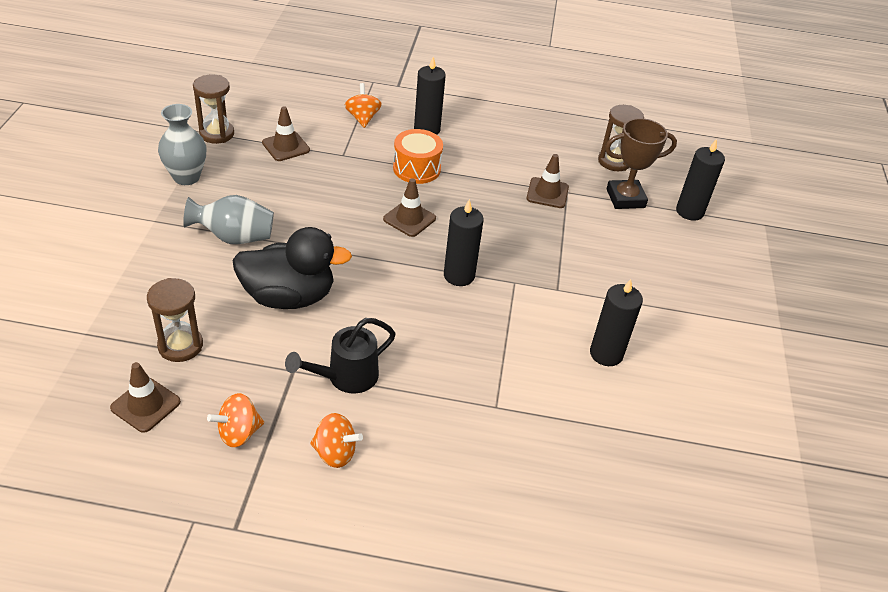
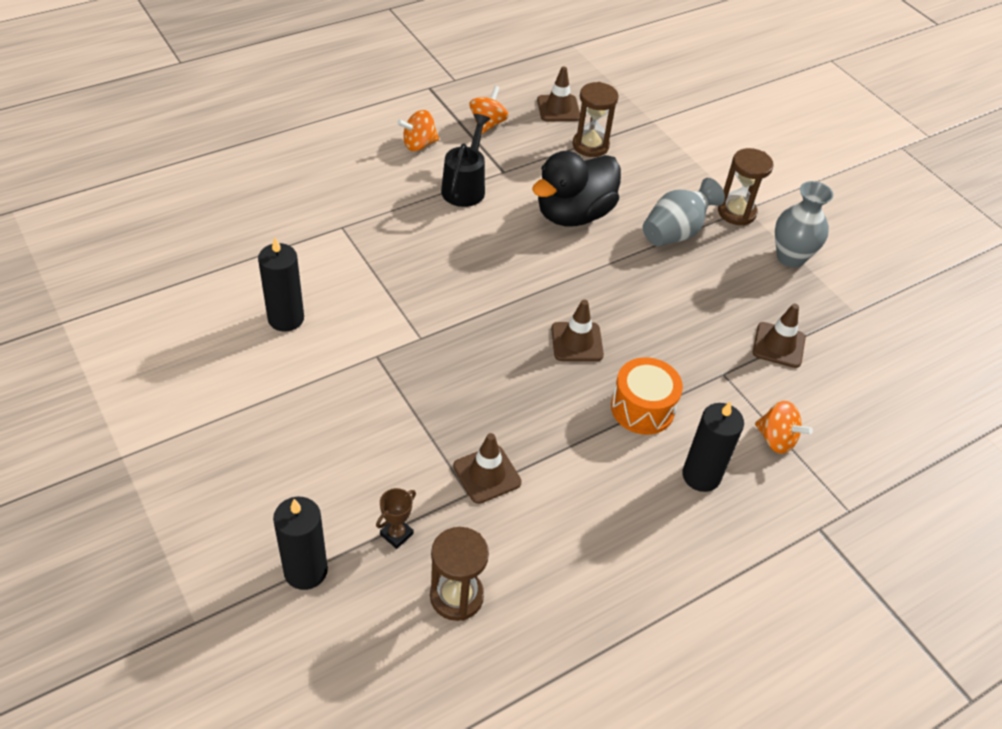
camera: 140 degrees right, 5 degrees up
(217, 134) = (847, 316): brown hourglass -> brown hourglass (736, 212)
(459, 275) = (473, 313): black candle -> none
(625, 198) = (396, 534): brown trophy -> brown trophy, size x0.50

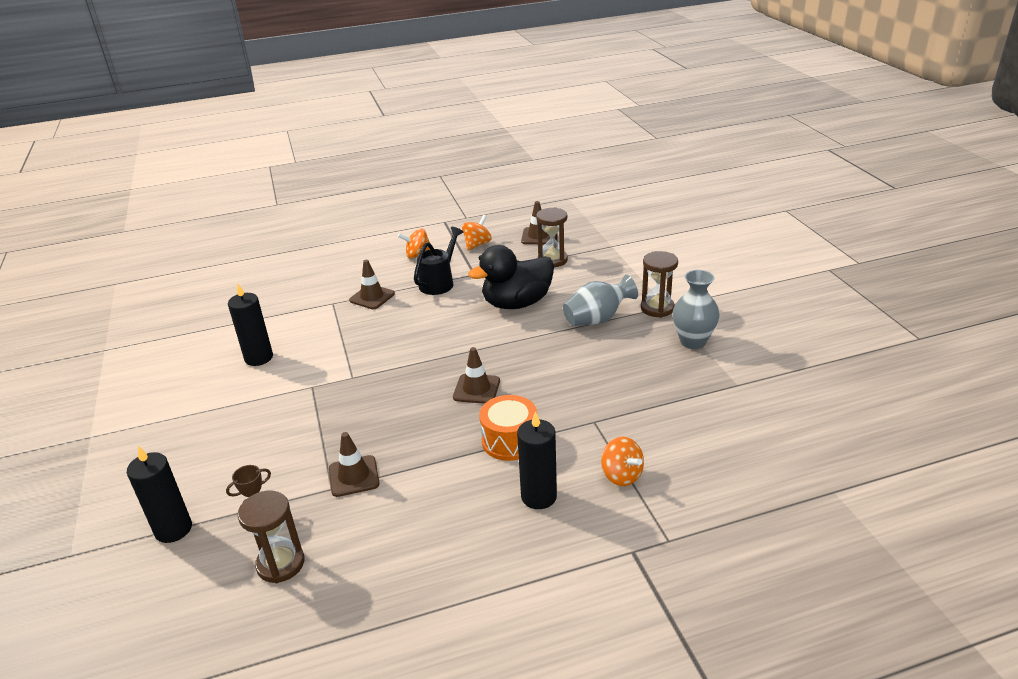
camera: 20 degrees right, 15 degrees down
(778, 345) = (654, 404): brown traffic cone -> brown traffic cone (372, 297)

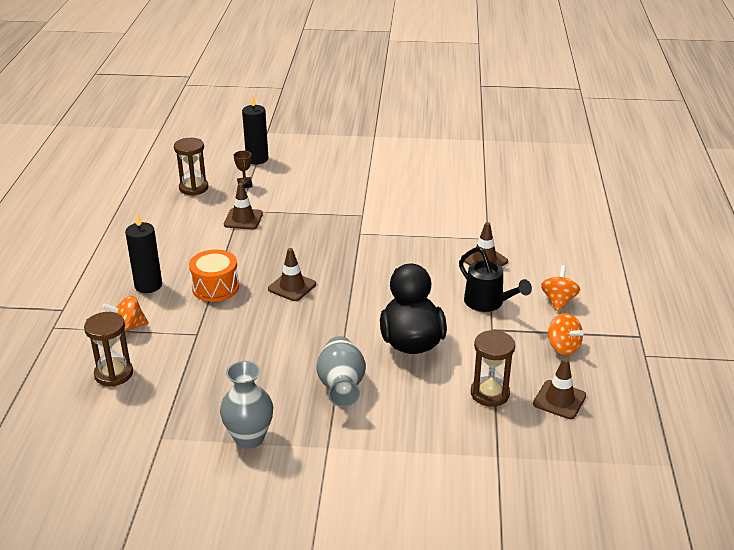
camera: 110 degrees right, 0 degrees up
(259, 358) = (422, 197): black candle -> none
(657, 308) = (329, 437): brown hourglass -> brown hourglass (114, 374)

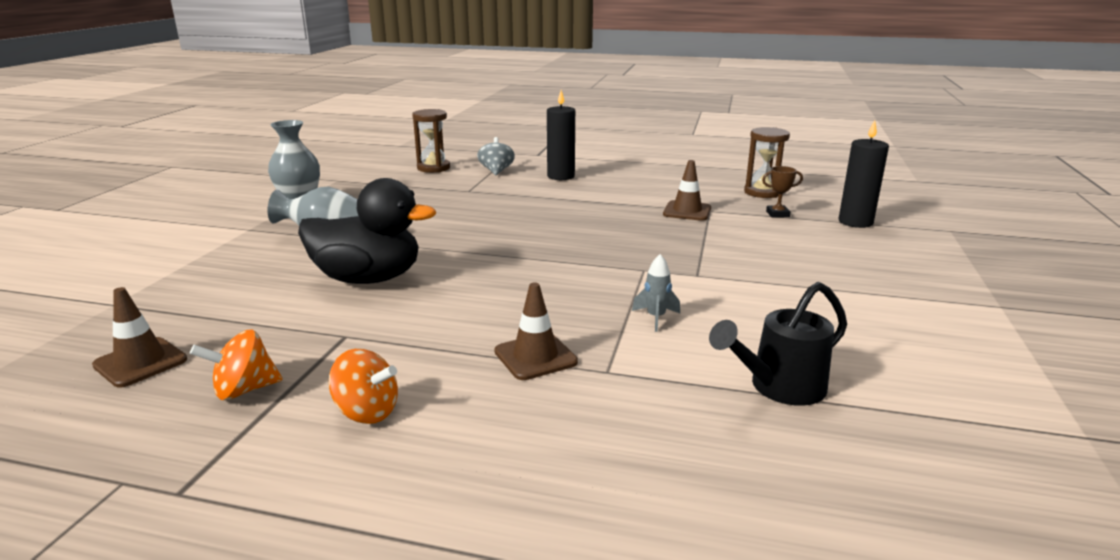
camera: 100 degrees right, 10 degrees down
(128, 327) = (496, 171): orange spinning top -> grey spinning top
(215, 287) = (544, 198): orange drum -> none
(292, 287) = (528, 227): brown traffic cone -> none
(425, 227) = (656, 318): none -> grey rocket
(488, 303) = (410, 342): black watering can -> black watering can (779, 388)
(490, 393) = (218, 314): brown hourglass -> none

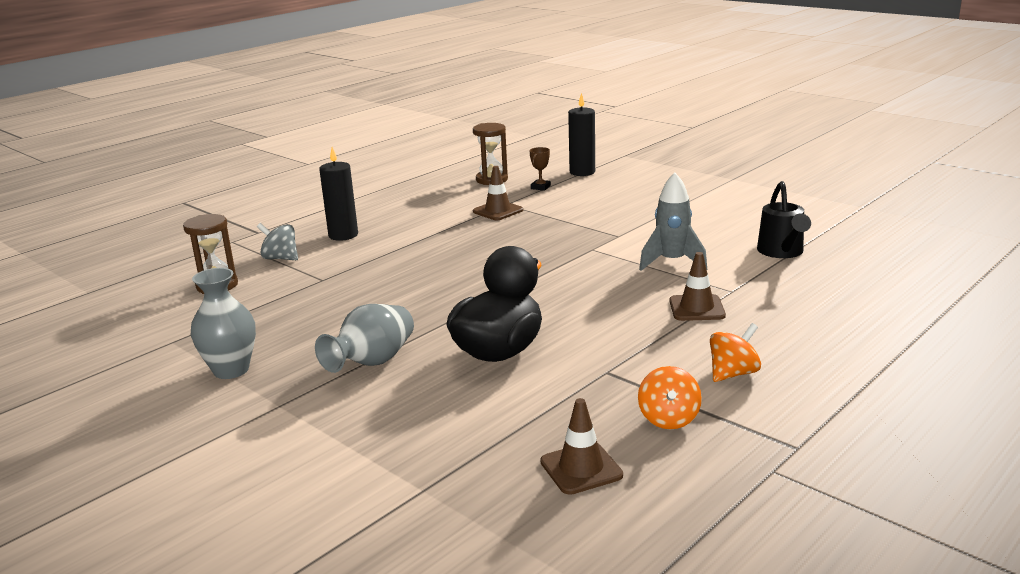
camera: 60 degrees left, 0 degrees up
(656, 318) = (672, 262): grey rocket -> grey rocket, size x1.81

